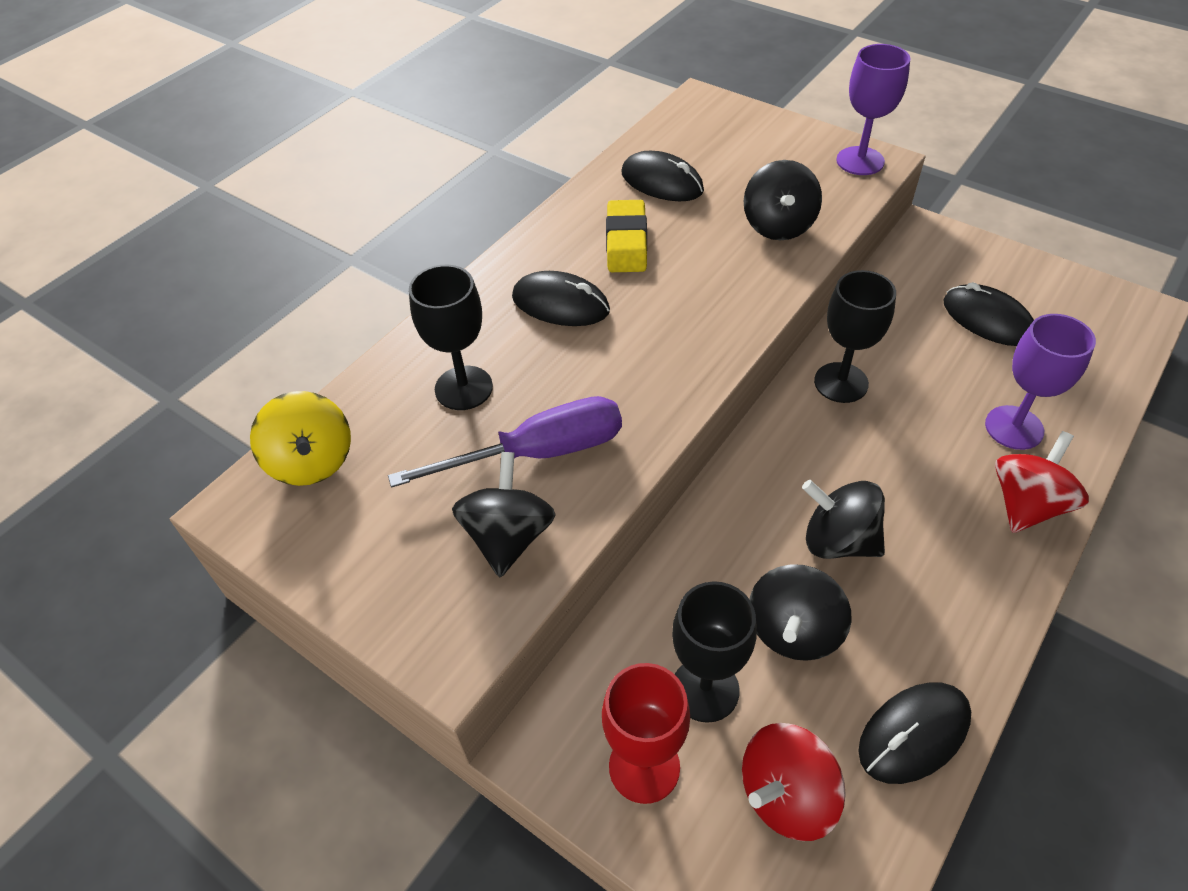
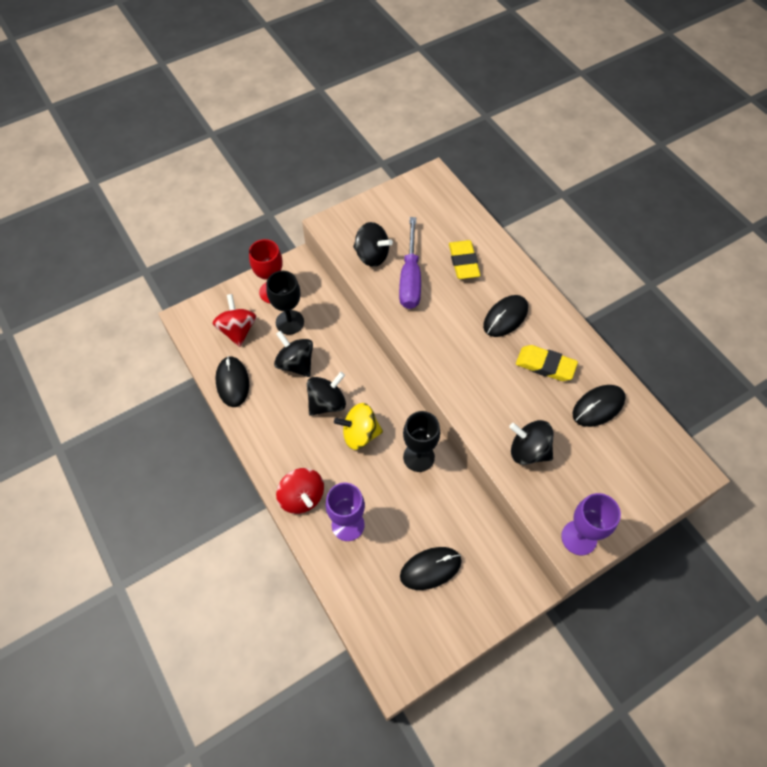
camera: 110 degrees right, 10 degrees up
(312, 462) = (445, 202): yellow spinning top -> yellow spinning top (360, 434)
(463, 388) = (463, 262): black goblet -> yellow eraser

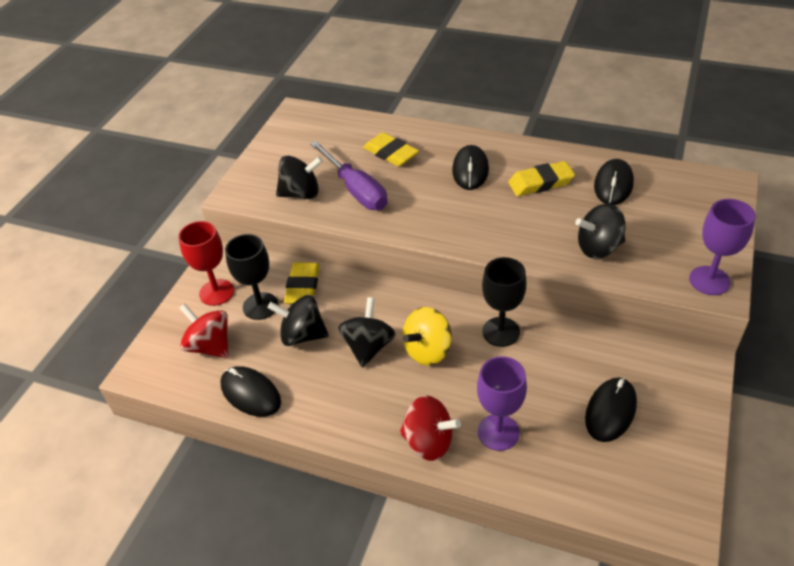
camera: 35 degrees left, 15 degrees down
(327, 326) = (303, 287): none -> yellow eraser

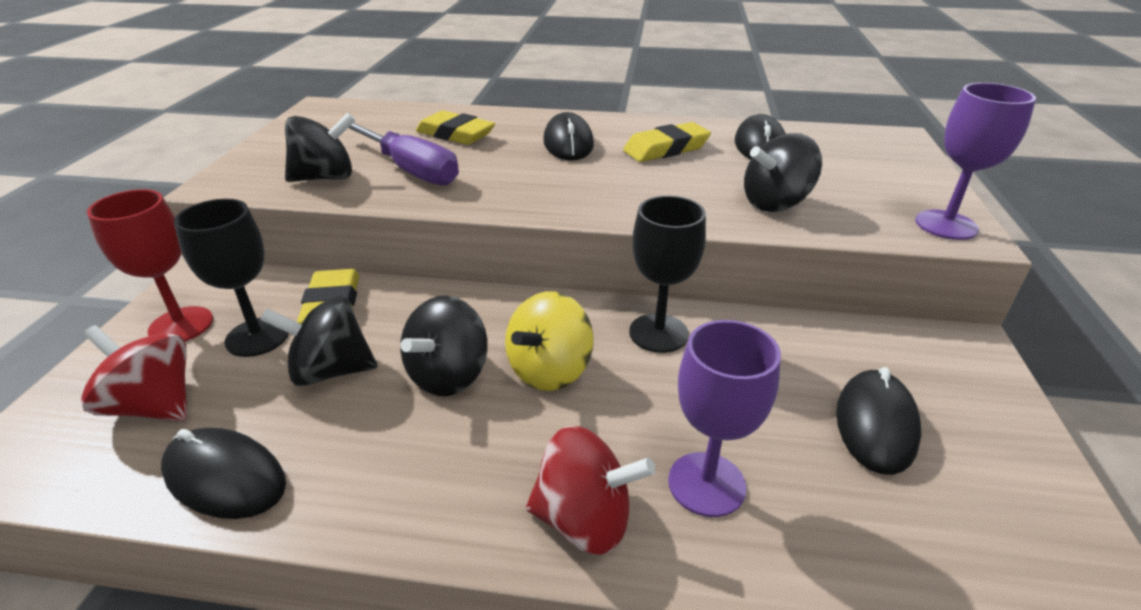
camera: 15 degrees left, 10 degrees down
(368, 346) = (448, 375): black spinning top -> black spinning top turned 150 degrees counterclockwise

